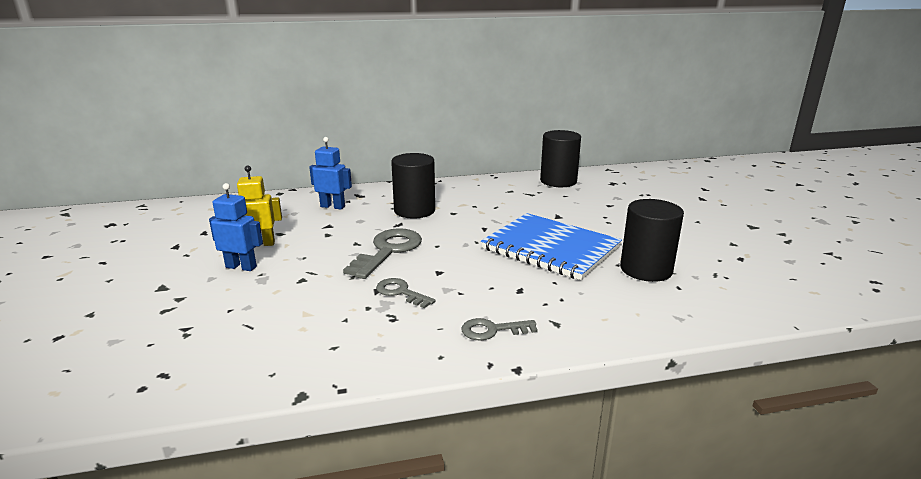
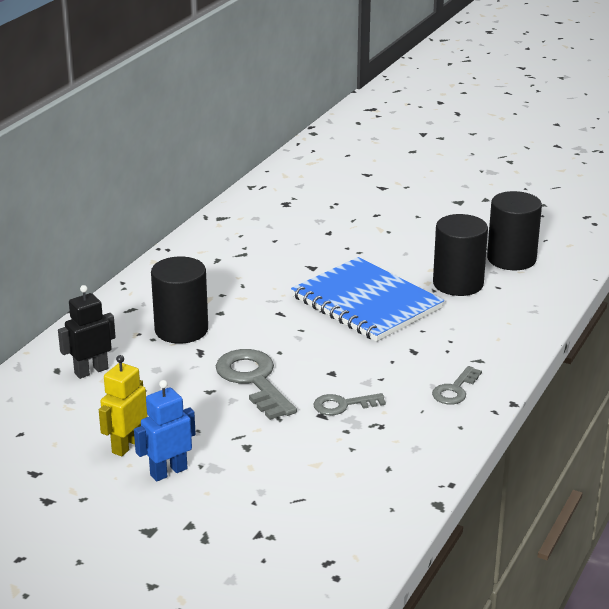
camera: 50 degrees left, 5 degrees up
(333, 206) = (91, 371): blue robot -> black robot
(550, 248) = (366, 302): blue notebook -> blue notebook turned 60 degrees clockwise
(558, 181) = (236, 225): black cylinder -> black cylinder (511, 259)

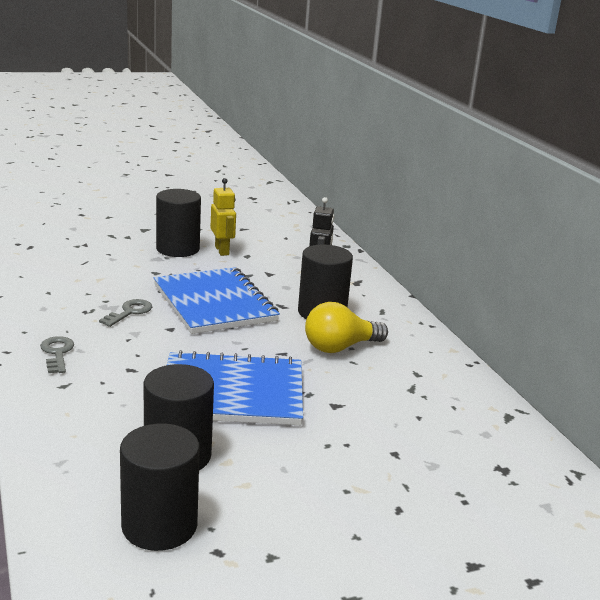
camera: 130 degrees right, 5 degrees down
(168, 472) = (178, 249): blue robot -> black cylinder
(230, 297) = (340, 347): none -> yellow light bulb
(253, 380) = (214, 303): grey key -> blue notebook

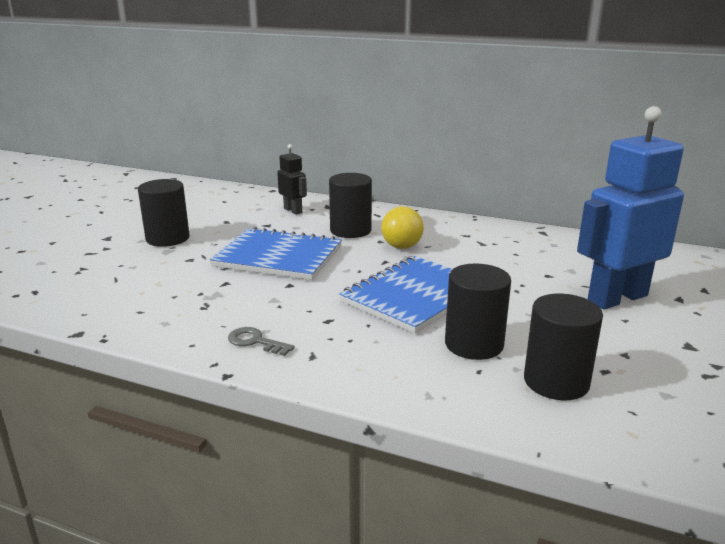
camera: 45 degrees left, 0 degrees up
(129, 312) = (237, 290): grey key -> none
(222, 250) = (202, 226): yellow robot -> none
(404, 516) = (617, 298): none -> blue robot

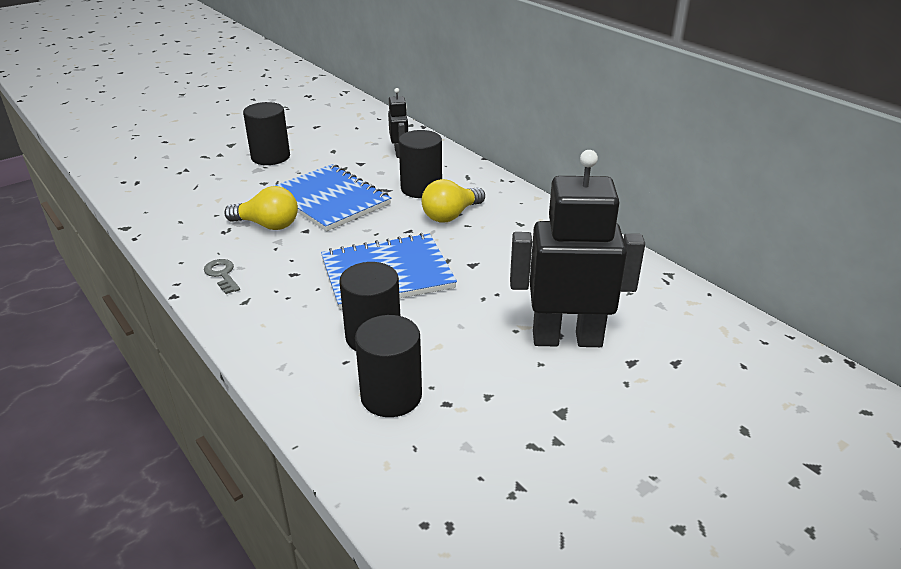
camera: 30 degrees right, 10 degrees up
(244, 290) = (268, 225): none -> yellow light bulb
(617, 298) = (567, 339): blue robot -> black robot

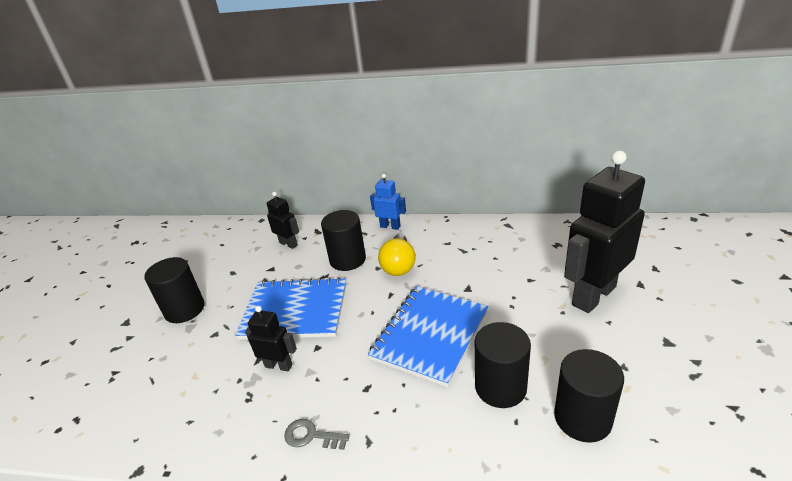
camera: 40 degrees left, 0 degrees up
(268, 225) = (279, 365): yellow light bulb -> black robot
(497, 184) = (390, 226): none -> blue robot

